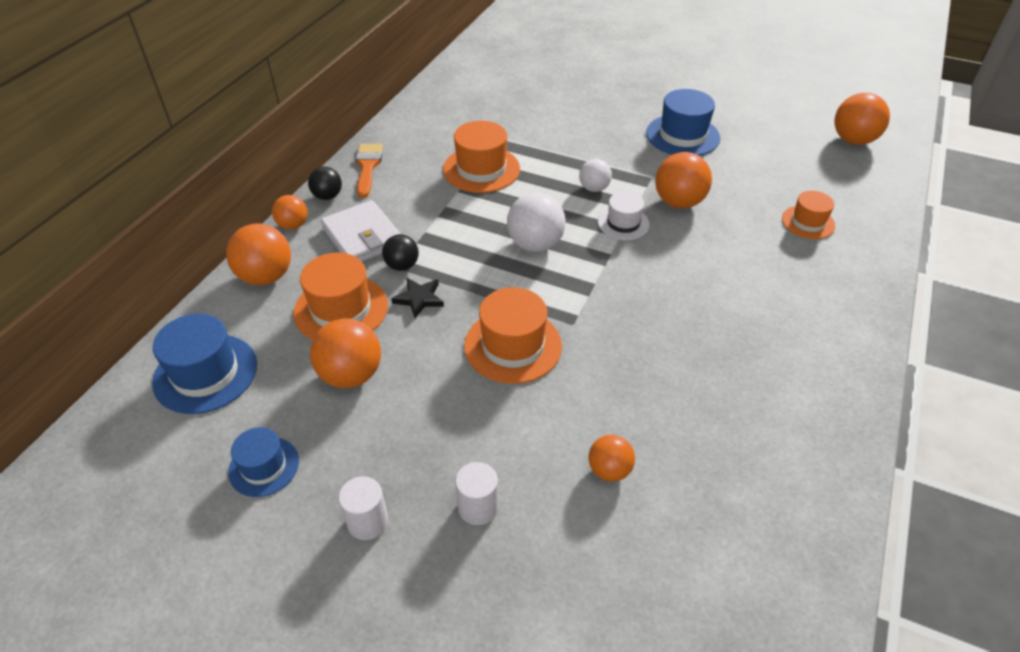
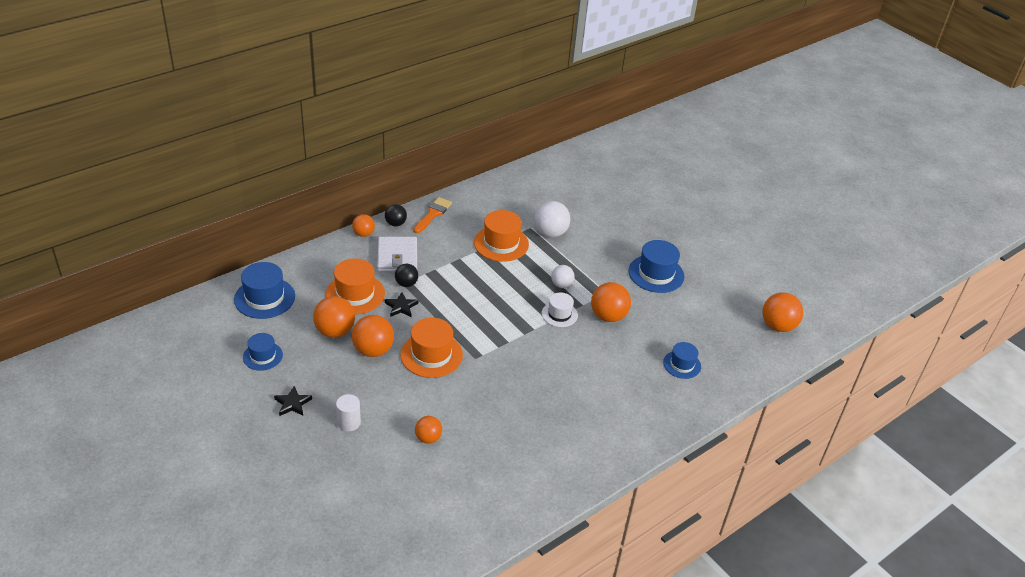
camera: 25 degrees right, 5 degrees down
(266, 276) = (328, 258): orange ball -> orange ball (373, 350)
(367, 522) = (292, 403): white cylinder -> black star
(535, 244) = (493, 304): white ball -> white ball (550, 233)
(808, 222) = (682, 364): orange hat -> blue hat

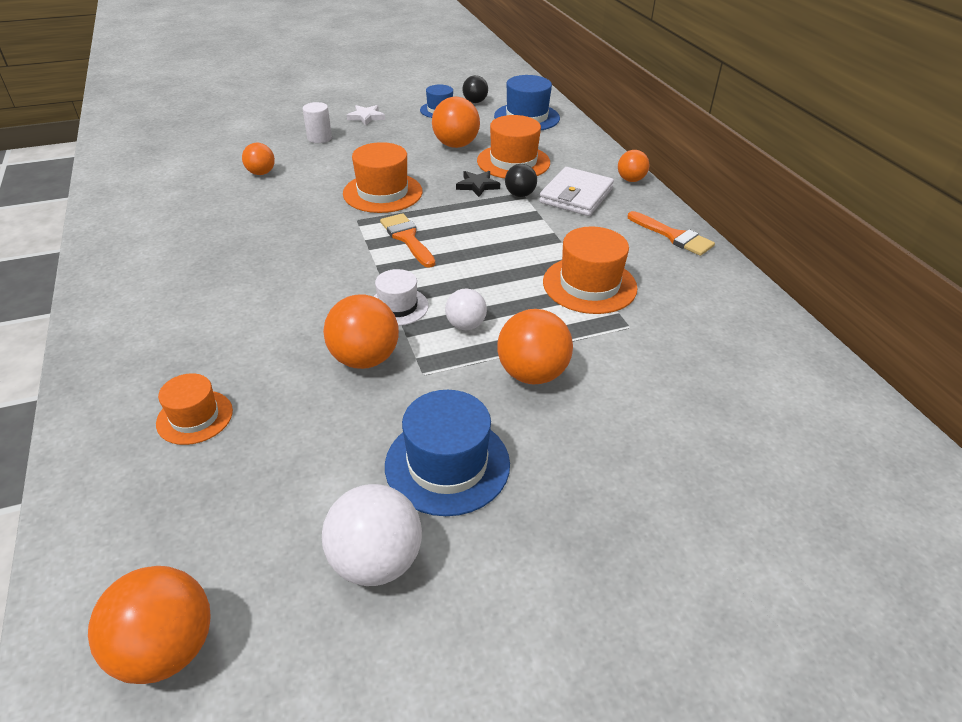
camera: 110 degrees right, 0 degrees up
(292, 403) = (366, 117): black star -> white star
(373, 350) = (413, 161): orange ball -> orange ball (532, 374)
(395, 223) = (651, 204): black ball -> black ball (475, 102)
(397, 257) = (576, 196): white wallet -> white wallet turned 75 degrees counterclockwise
(487, 327) = (407, 238): none -> orange brush
(550, 233) = (610, 345): white ball -> white ball (376, 561)
(682, 364) = (195, 417): blue hat -> orange hat

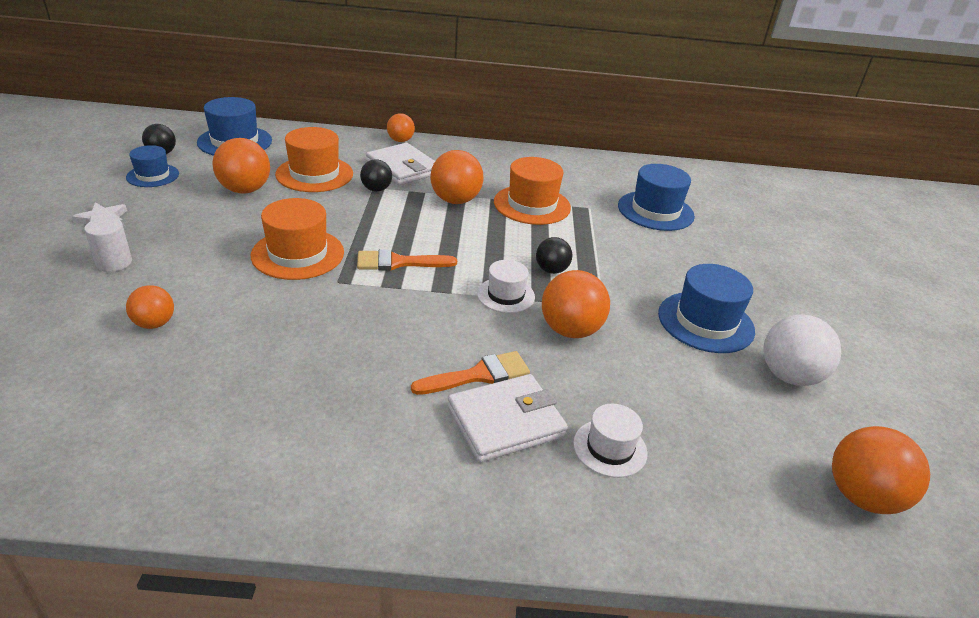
camera: 70 degrees left, 5 degrees down
(195, 417) = (610, 448): orange hat -> white hat
(211, 347) = (505, 421): none -> white wallet
(465, 325) = (551, 270): white ball -> black ball
(477, 186) = (339, 203): black star -> none
(532, 374) = (623, 260): orange ball -> orange ball (455, 200)
(673, 236) = (493, 155): orange brush -> orange brush (478, 375)
(684, 383) = (655, 211): none -> blue hat

